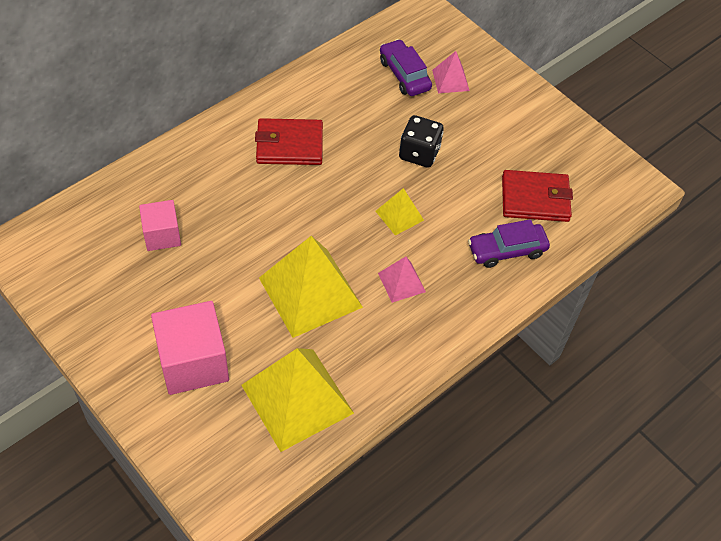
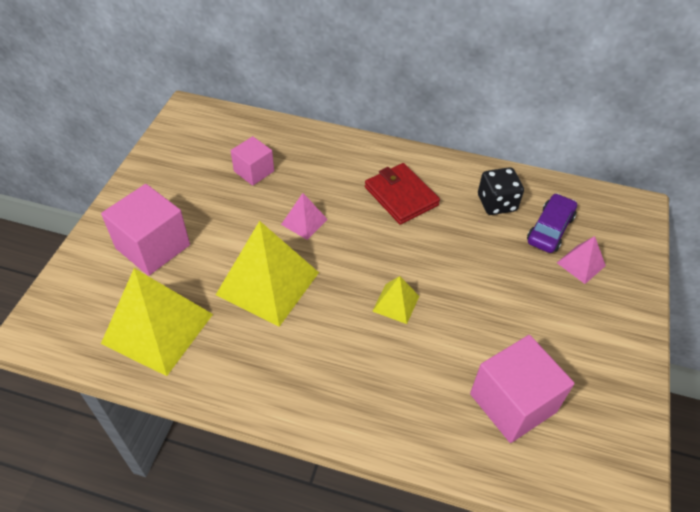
camera: 60 degrees right, 5 degrees down
(401, 282) = (326, 341): pink pyramid -> pink pyramid (304, 222)
(419, 153) = (476, 283): black dice -> black dice (496, 203)
(507, 250) = (429, 409): purple car -> none
(535, 199) = (513, 403): red wallet -> pink cube

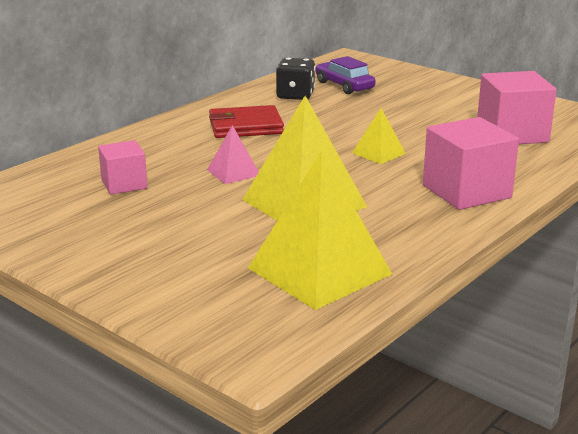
camera: 65 degrees left, 25 degrees down
(153, 246) = (184, 258): pink cube -> pink cube (466, 191)
(581, 264) = (390, 85): pink pyramid -> none

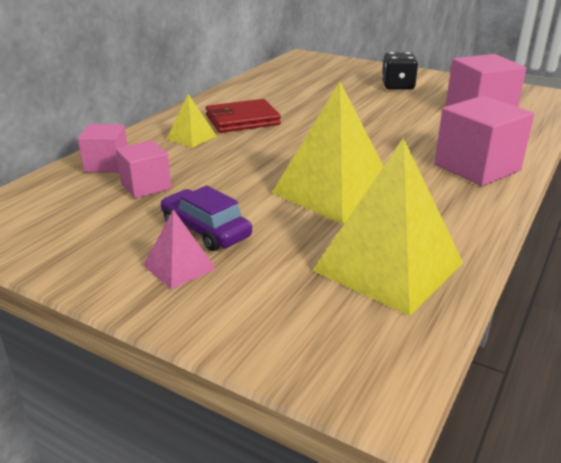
camera: 10 degrees left, 5 degrees up
(93, 161) = (107, 164): none -> pink cube
(233, 172) = (251, 165): pink pyramid -> pink pyramid (179, 267)
(295, 95) = (274, 90): black dice -> black dice (397, 86)
(344, 86) = (312, 79): purple car -> purple car (206, 230)
(378, 153) = (376, 137): yellow pyramid -> yellow pyramid (191, 137)

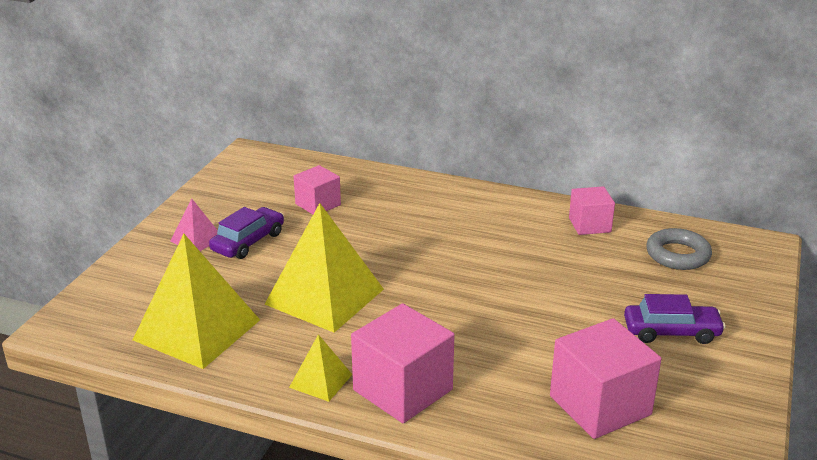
camera: 80 degrees right, 0 degrees up
(107, 164) = (354, 180): pink cube -> pink cube (589, 225)
(191, 137) = (426, 208): yellow pyramid -> yellow pyramid (320, 380)
(242, 120) = (484, 228): red wallet -> none
(307, 73) = (677, 255): none -> grey ring
(397, 86) = (671, 332): black dice -> purple car

